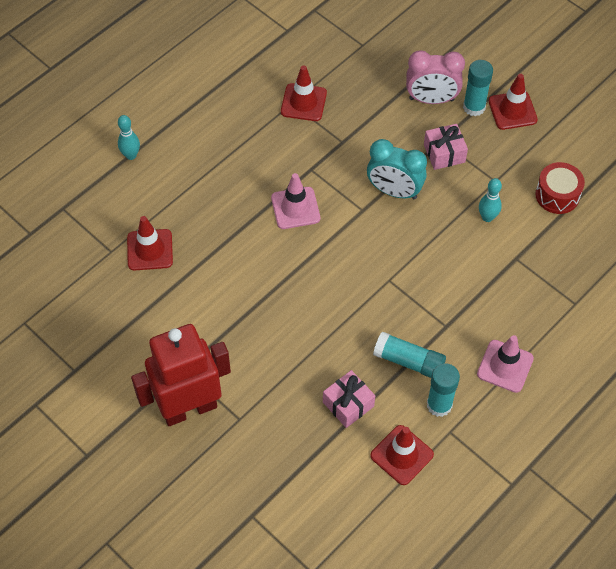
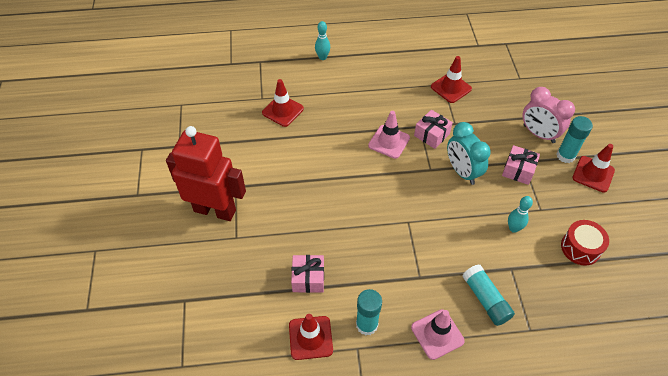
camera: 40 degrees right, 5 degrees down
(331, 171) = (431, 135): none -> pink gift
(408, 361) = (373, 281): turquoise glue stick -> turquoise glue stick (485, 299)

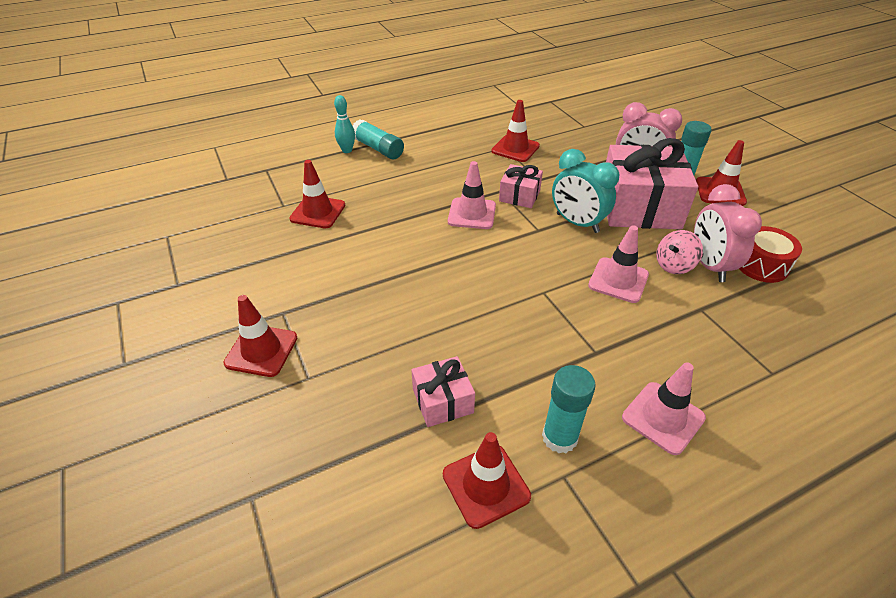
camera: 20 degrees left, 10 degrees down
(215, 210) = (261, 350): red robot -> red traffic cone
(465, 228) = (618, 280): none -> pink traffic cone
(485, 299) = (695, 353): turquoise glue stick -> turquoise glue stick (378, 148)
(513, 228) = (674, 265): turquoise bowling pin -> pink spinning top
(518, 170) = (639, 207): pink gift -> pink gift, size x2.03
(540, 236) = (709, 266): none -> pink clock

